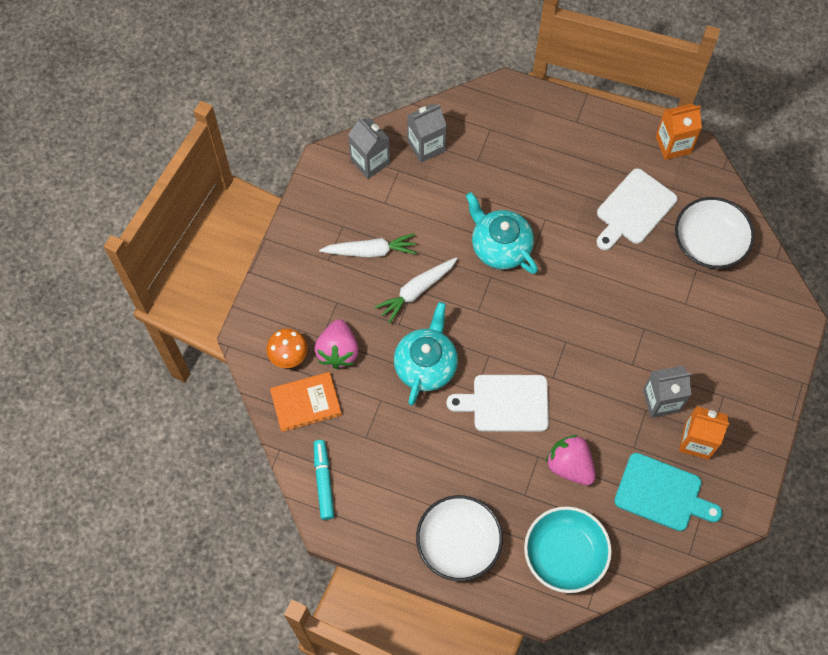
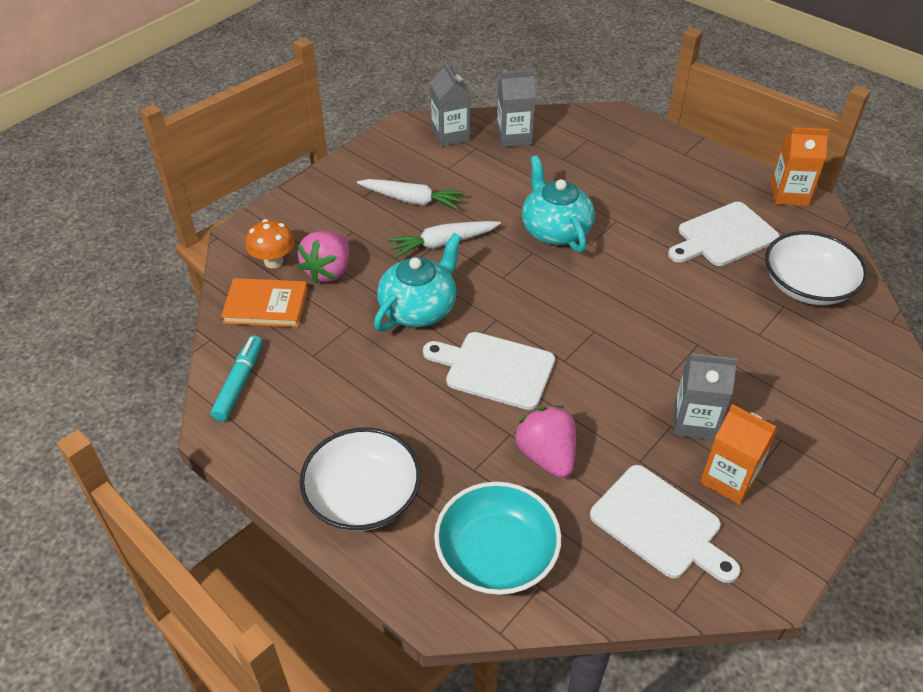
camera: 20 degrees right, 20 degrees down
(662, 493) = (660, 524): turquoise cutting board -> white cutting board

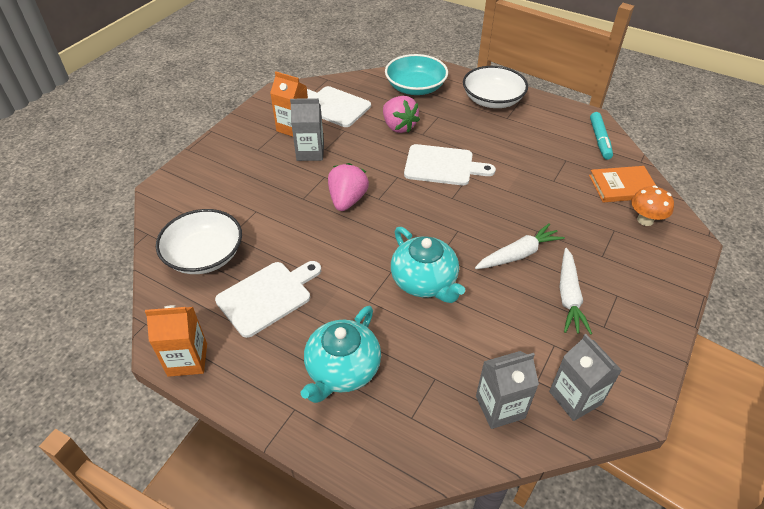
camera: 170 degrees right, 0 degrees up
(328, 271) = (597, 218): pink strawberry -> pink strawberry (347, 200)
(412, 200) = (569, 297): white carrot -> white carrot turned 90 degrees counterclockwise
(419, 308) = (511, 198): turquoise teapot -> turquoise teapot (342, 370)

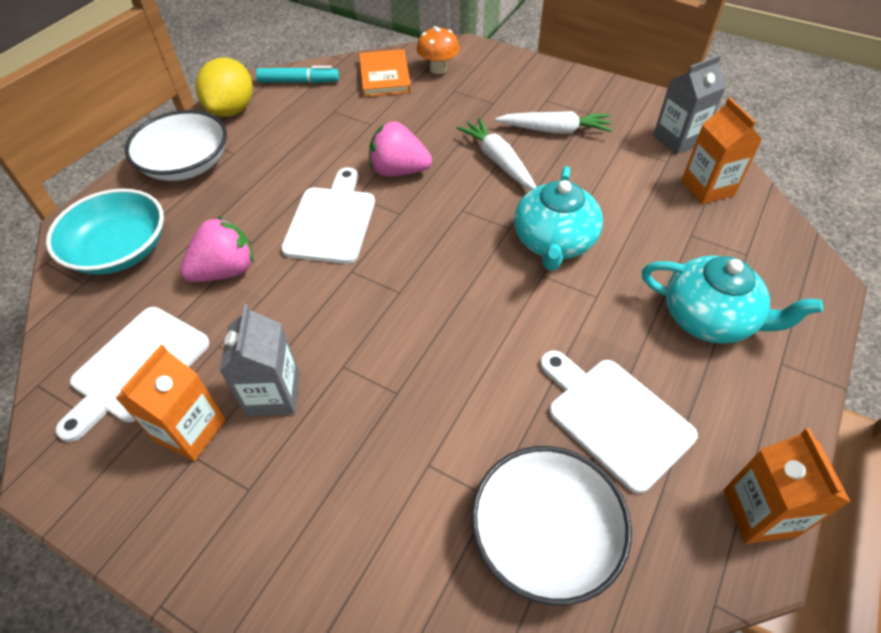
camera: 90 degrees left, 5 degrees up
(347, 200) = (402, 330): pink strawberry -> pink strawberry (399, 171)
(424, 281) = (554, 242): turquoise teapot -> turquoise teapot turned 135 degrees clockwise
(500, 407) = (707, 188): grey carton -> orange carton
(555, 112) = (232, 110): none -> yellow lemon

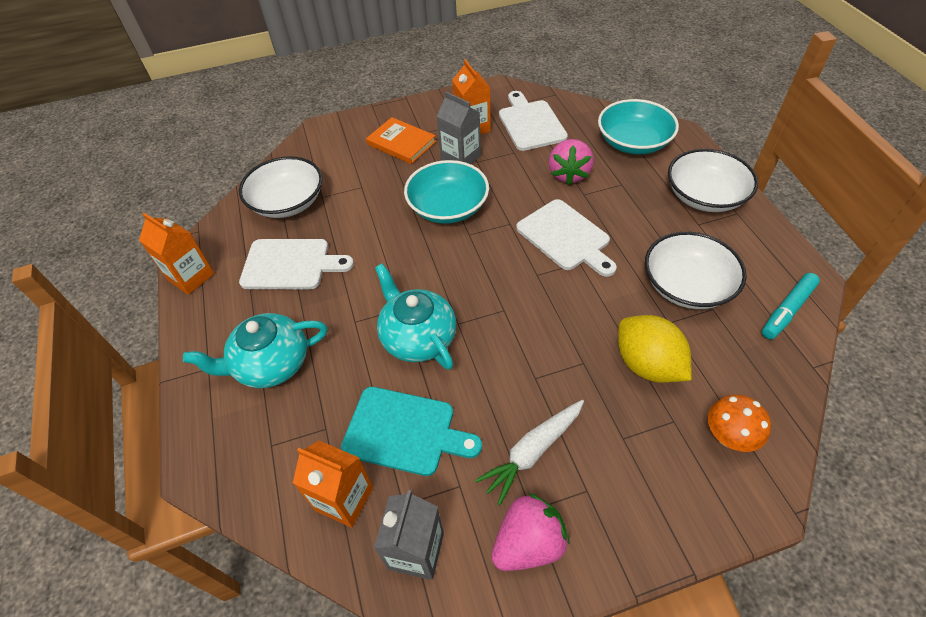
camera: 135 degrees right, 0 degrees up
(232, 110) = (768, 247): yellow lemon -> yellow lemon (647, 364)
(321, 130) = (687, 285): none -> white bowl
(376, 339) = (448, 207): none -> turquoise bowl
(385, 76) = (748, 381): orange book -> orange book (401, 143)
(399, 171) = (585, 302): pink strawberry -> pink strawberry (528, 543)
(498, 161) = (534, 373): white carrot -> none
(629, 193) = (404, 431): none -> turquoise cutting board

